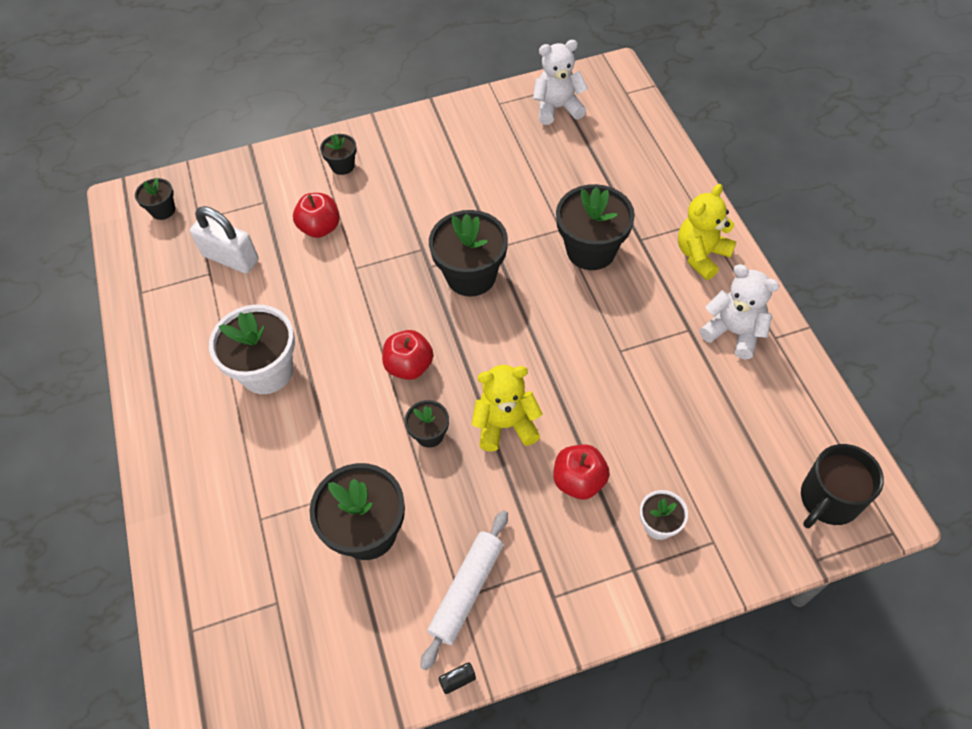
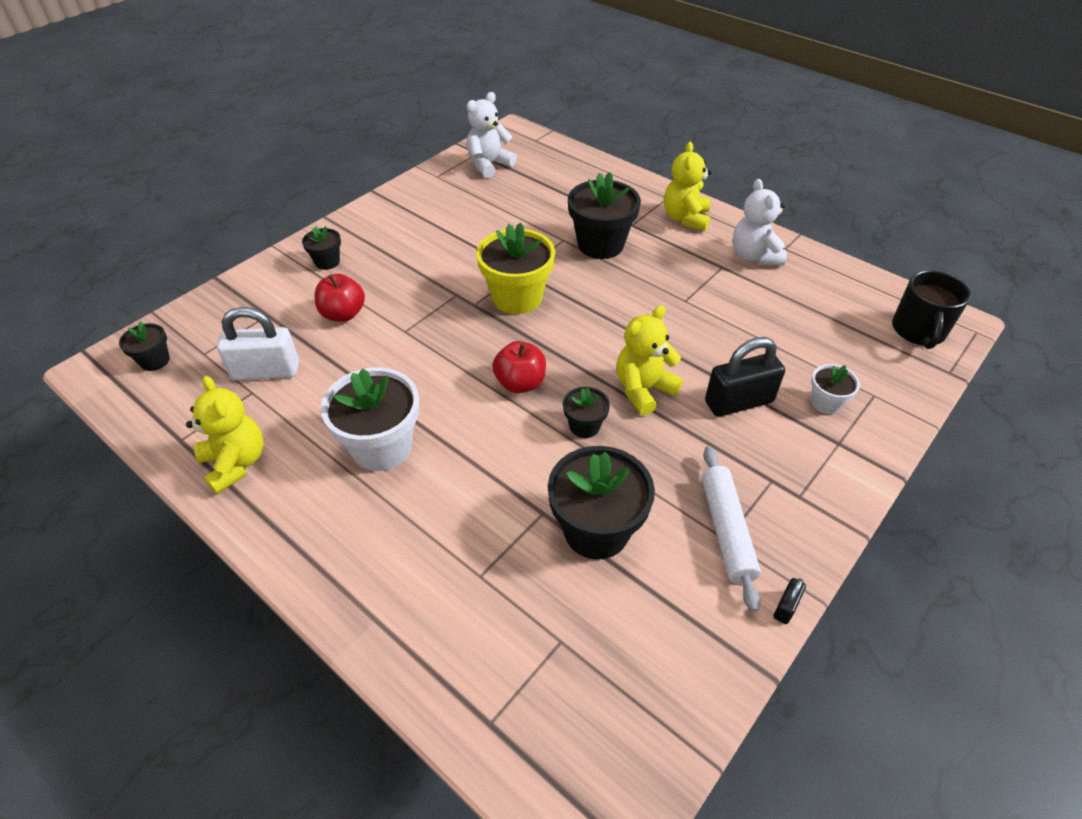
camera: 35 degrees left, 10 degrees down
(163, 332) = (236, 463): none -> yellow teddy bear
(471, 276) = (517, 297): black flower pot -> yellow flower pot
(579, 481) = (738, 402): red apple -> black padlock
(733, 332) = (754, 256): white teddy bear -> white teddy bear turned 105 degrees counterclockwise

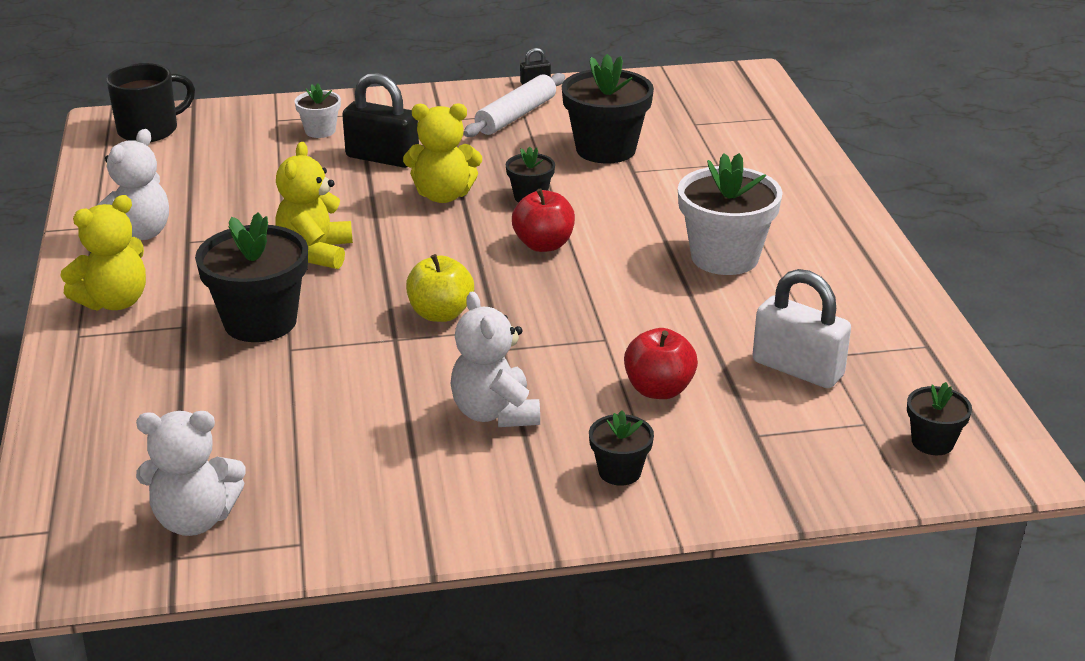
camera: 140 degrees left, 15 degrees down
(236, 463) = (875, 302): yellow teddy bear -> yellow teddy bear (316, 253)
(419, 259) = (495, 413): none -> white teddy bear
(517, 297) = (440, 314): yellow flower pot -> yellow apple

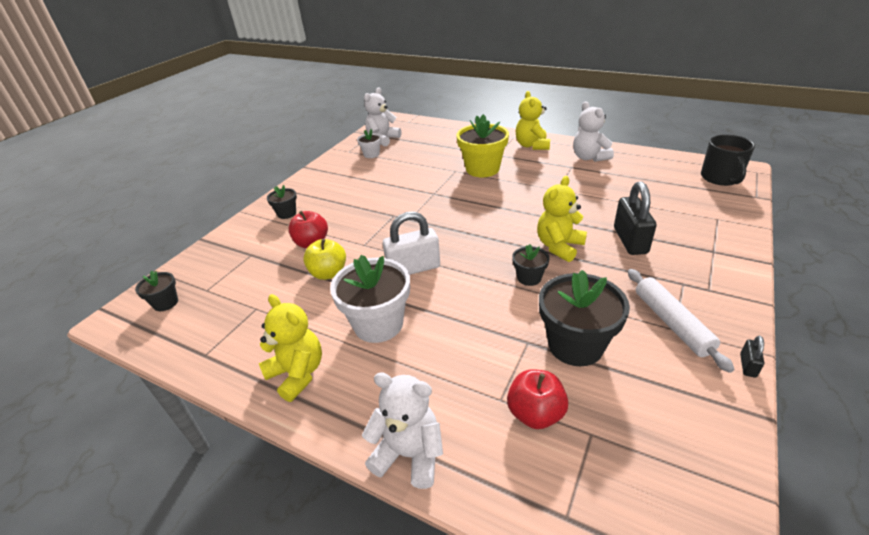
camera: 130 degrees right, 5 degrees up
(260, 322) = (482, 169): black flower pot -> yellow flower pot
(316, 253) = (529, 193): yellow teddy bear -> yellow teddy bear (297, 374)
(320, 131) = (689, 229): white flower pot -> white flower pot (371, 154)
(382, 158) = (630, 240): black padlock -> black padlock turned 60 degrees counterclockwise
(440, 314) = (439, 209): yellow apple -> yellow apple (328, 273)
(495, 413) = (356, 200): white teddy bear -> white teddy bear (409, 454)
(543, 245) = (467, 260): red apple -> red apple (535, 413)
(797, 369) = (263, 292): white padlock -> white padlock (413, 268)

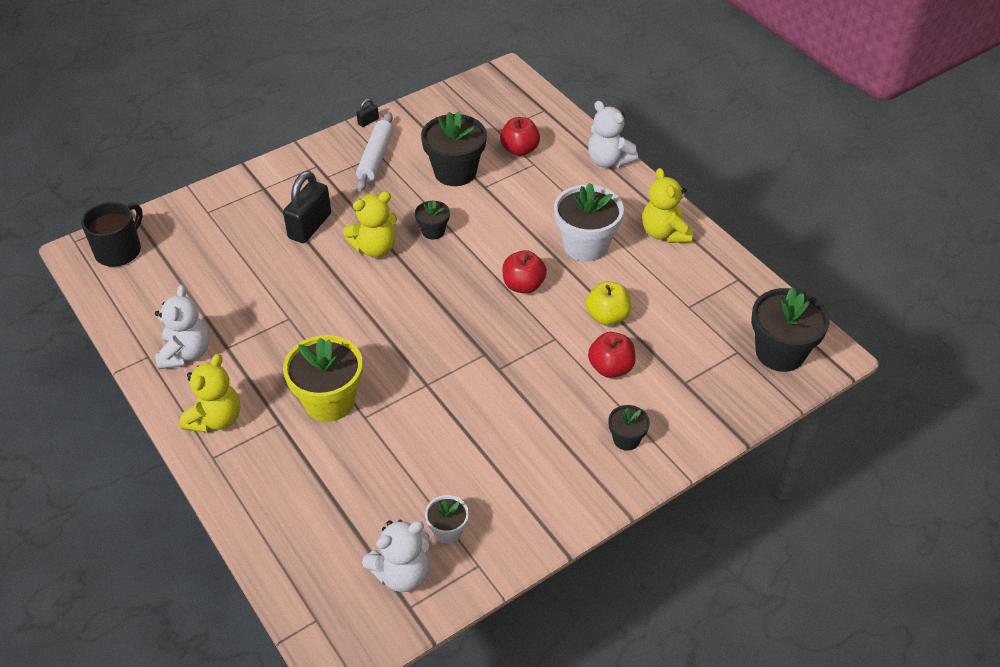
camera: 155 degrees left, 10 degrees up
(166, 303) = (780, 352): black flower pot -> black flower pot, size x1.94
(413, 268) = (523, 285): white padlock -> red apple

